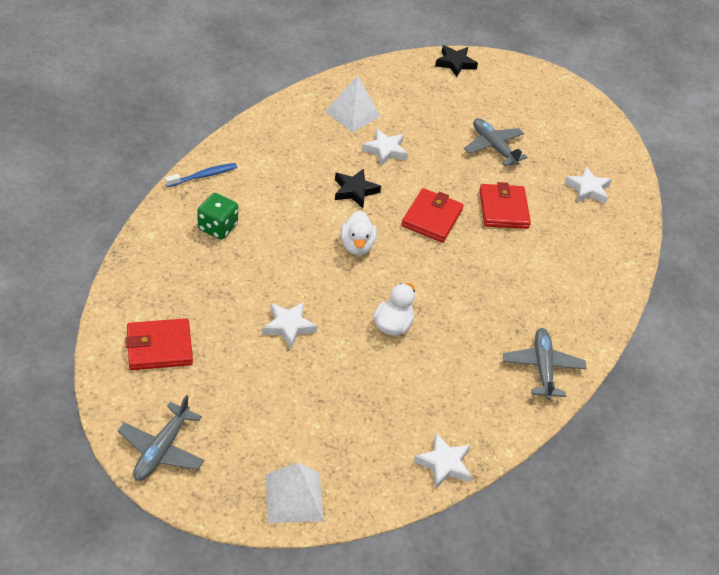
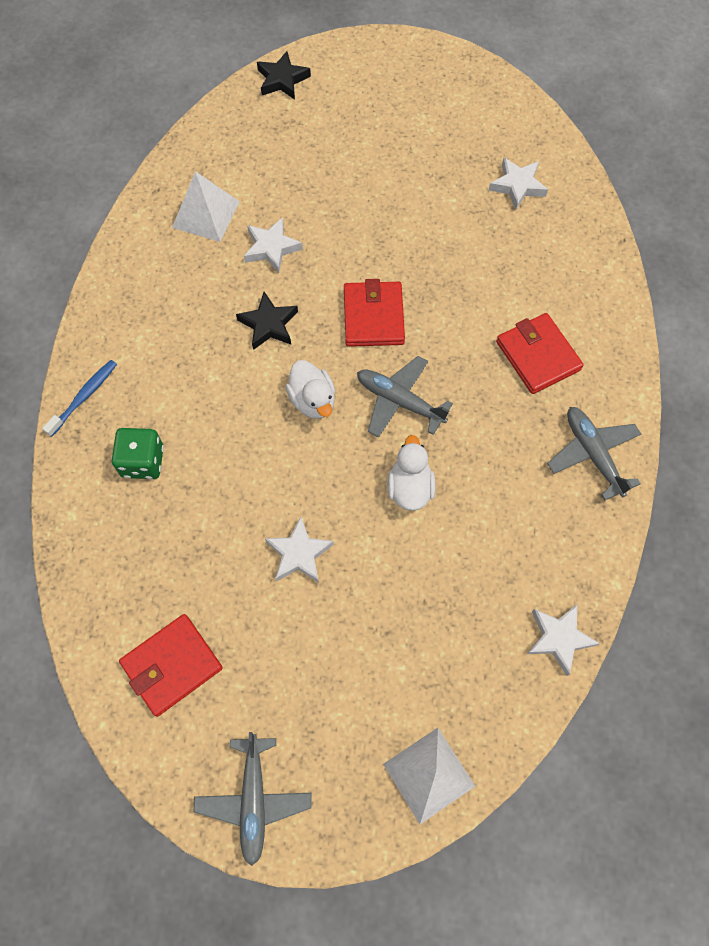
camera: 20 degrees left, 20 degrees up
(493, 147) = (387, 180): grey plane -> grey plane (399, 401)
(503, 209) = (443, 262): red wallet -> red wallet (538, 355)

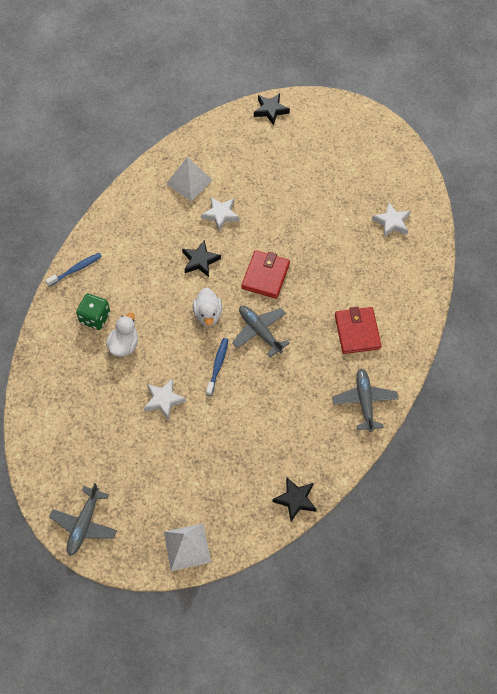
camera: 20 degrees right, 5 degrees down
(172, 665) = (67, 437): red wallet -> none
(359, 473) = (218, 365): none -> blue toothbrush
(410, 487) = (244, 384): white duck -> white duck (124, 345)
(559, 638) = (295, 499): white star -> black star

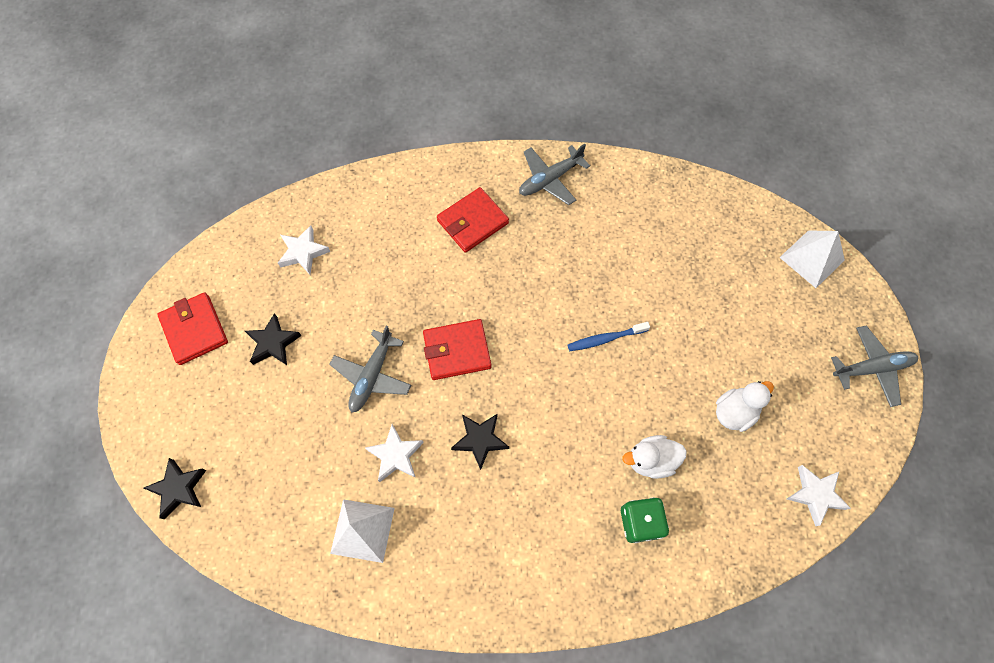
camera: 120 degrees left, 5 degrees up
(76, 269) = (589, 599): blue toothbrush -> none
(163, 400) = (685, 372): white star -> white star (815, 494)
(208, 314) = (548, 387): white duck -> white duck (734, 412)
(260, 331) = (534, 318): grey plane -> grey plane (372, 376)
(295, 499) = (694, 190): black star -> black star (273, 343)
(368, 147) = (195, 330): none -> red wallet

